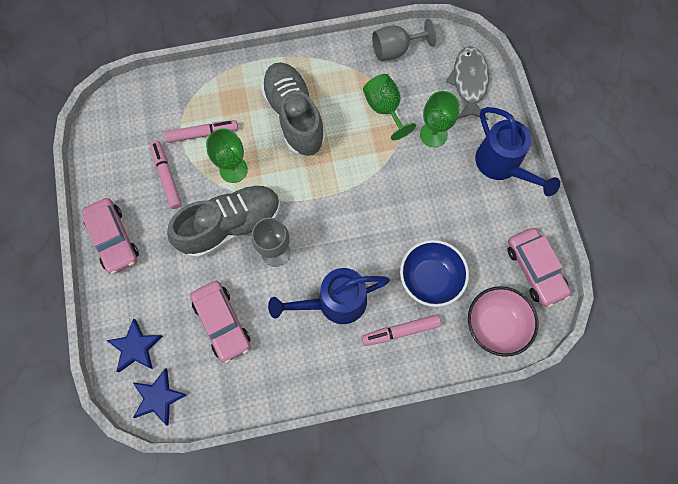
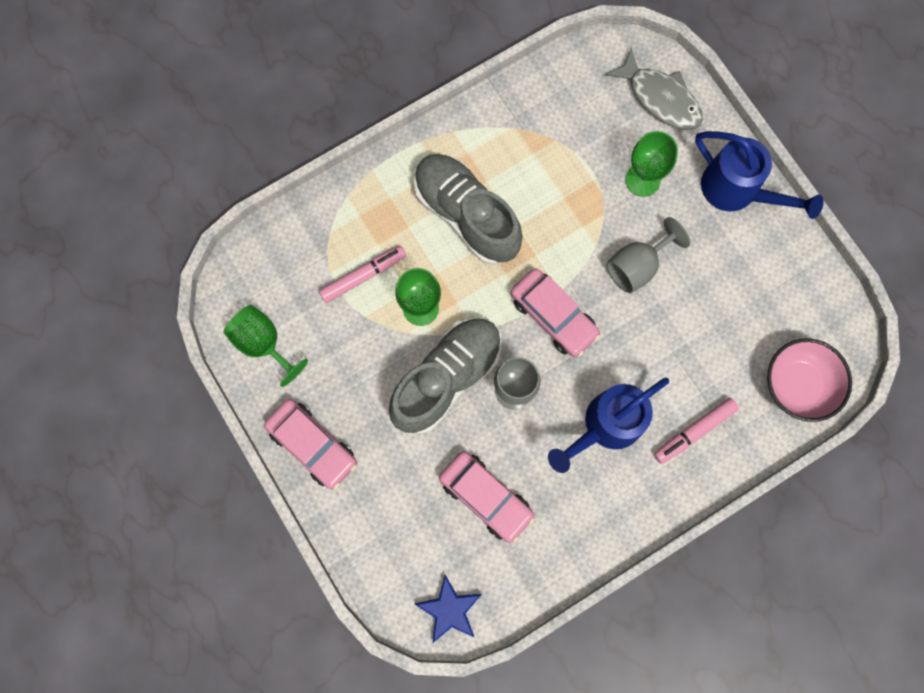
camera: 20 degrees left, 5 degrees up
(136, 347) = (397, 563): blue star -> none
(167, 177) = (343, 345): pink marker -> none
(385, 109) = (572, 167): green goblet -> green goblet (263, 343)
(396, 50) = (556, 85): grey goblet -> grey goblet (637, 266)
(430, 279) = (704, 358): blue bowl -> none
(469, 82) = (660, 98): grey fish -> grey fish turned 150 degrees clockwise
(535, 269) = (819, 304): pink car -> pink car (553, 316)

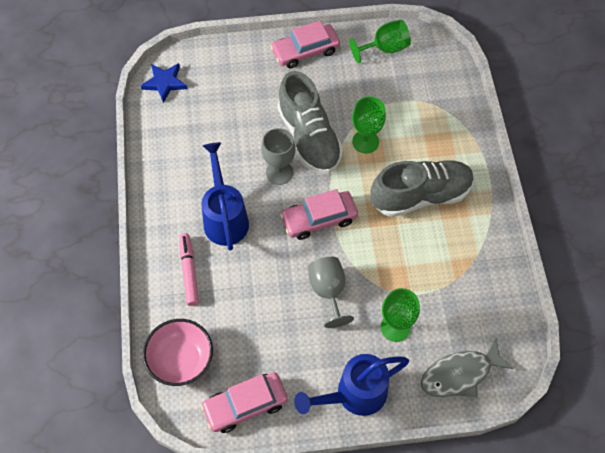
camera: 115 degrees right, 15 degrees down
(363, 276) = (404, 117): pink marker -> none
(486, 497) = (219, 129): pink car -> pink car (245, 405)

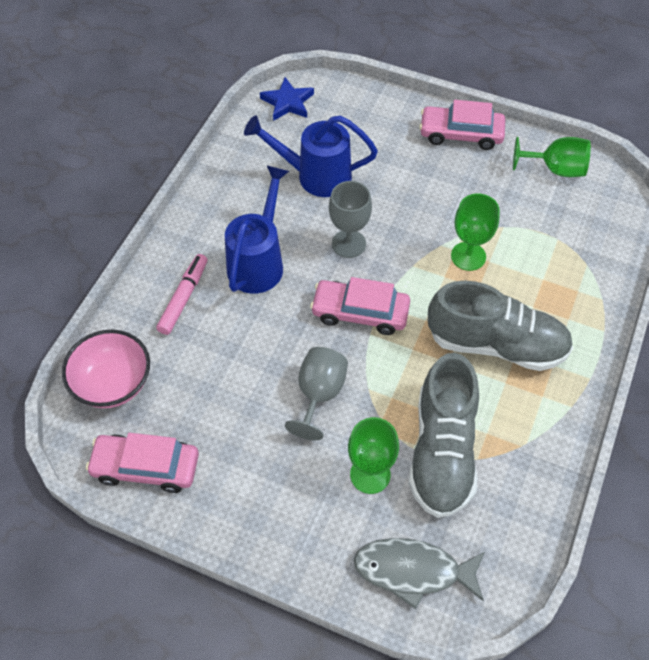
camera: 30 degrees right, 5 degrees down
(309, 138) = (406, 223): grey shoe -> grey shoe (442, 451)
(354, 394) = (272, 524): blue watering can -> blue watering can (316, 176)

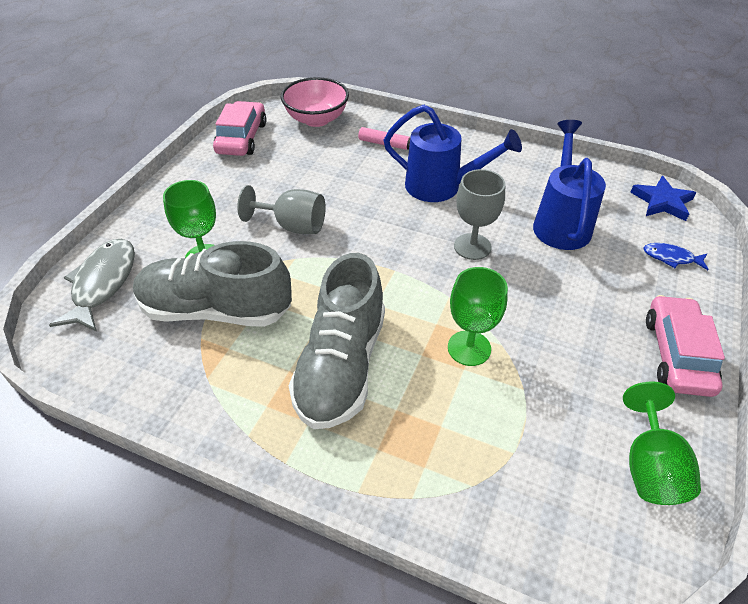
camera: 90 degrees right, 10 degrees down
(360, 113) = (671, 258): none -> blue fish
(360, 312) = (384, 254): pink car -> none

